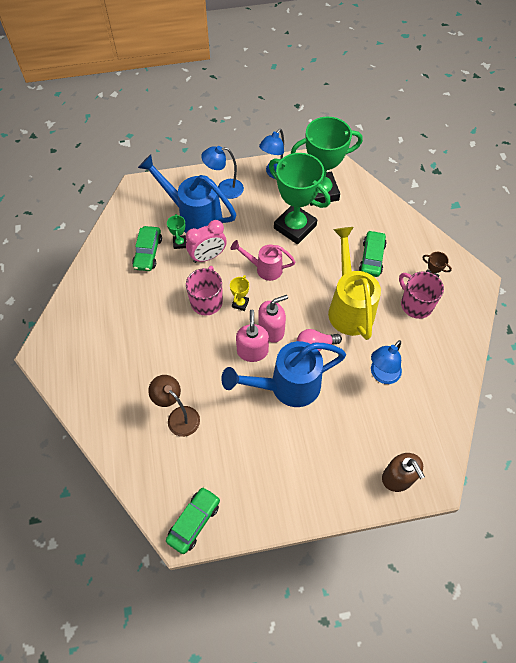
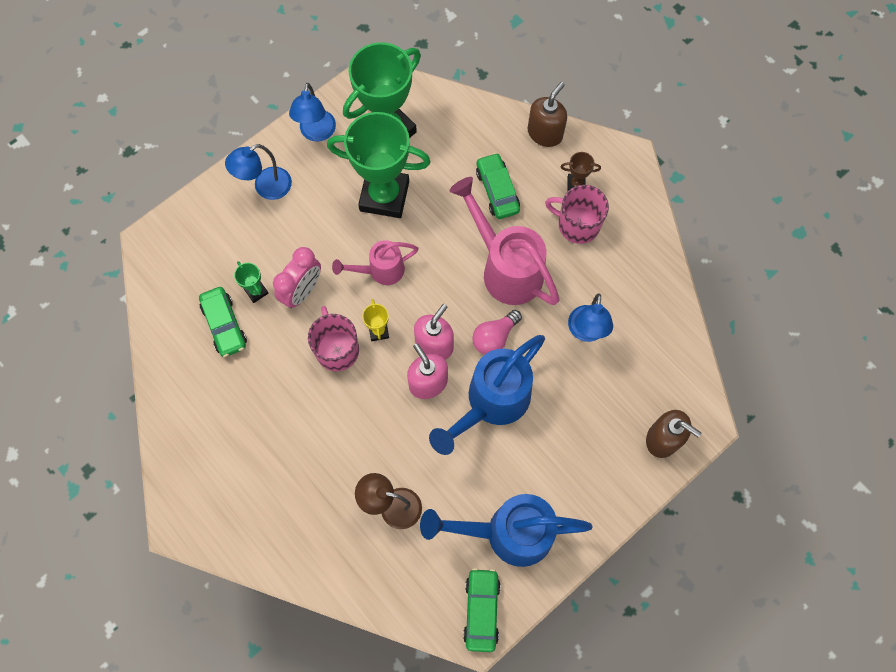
camera: 30 degrees left, 10 degrees up
(194, 217) = (252, 247): blue watering can -> blue watering can (507, 532)
(349, 306) = (505, 267): yellow watering can -> pink watering can
(425, 239) = (545, 133): none -> brown soap dispenser

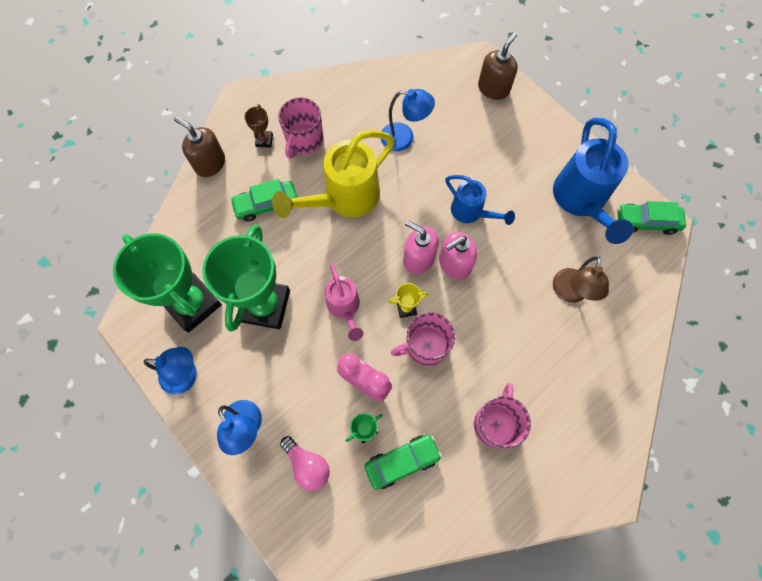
camera: 90 degrees left, 0 degrees up
(254, 415) = (495, 423): none -> pink mug
(490, 403) = (471, 212): blue watering can -> blue watering can, size x0.58
(494, 337) = (410, 209): pink light bulb -> pink light bulb (307, 465)
(505, 267) = (344, 199): pink watering can -> yellow watering can

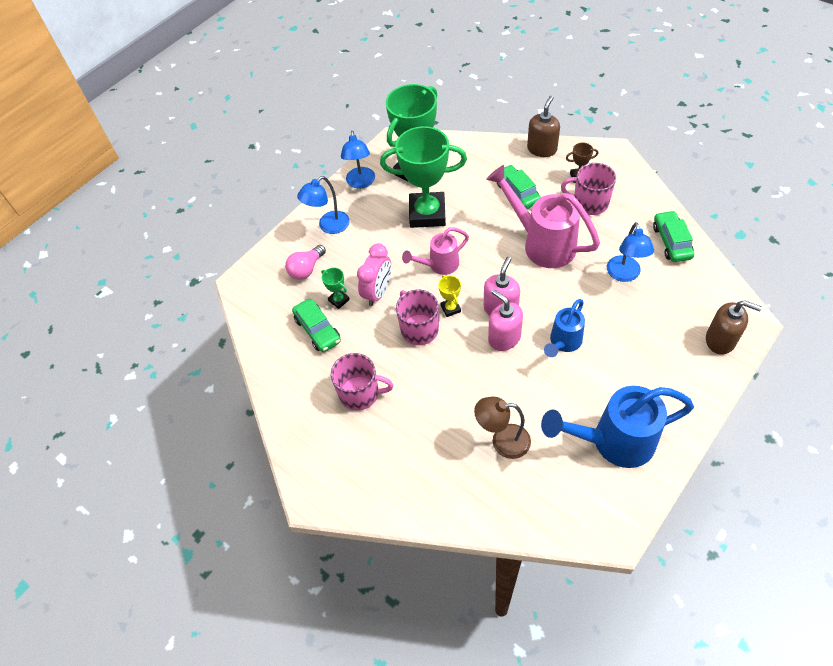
camera: 85 degrees right, 15 degrees down
(344, 199) = (541, 243): yellow watering can -> pink watering can
(646, 222) = (612, 512): green car -> green car (671, 242)

